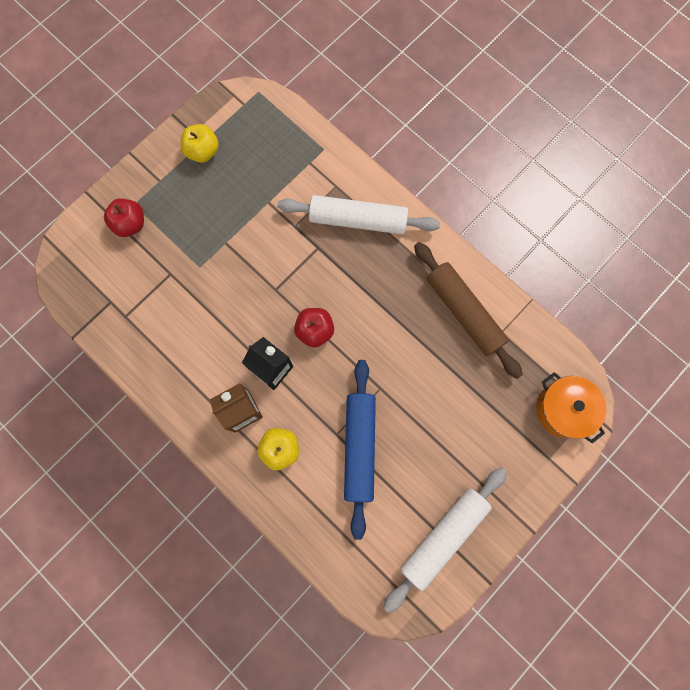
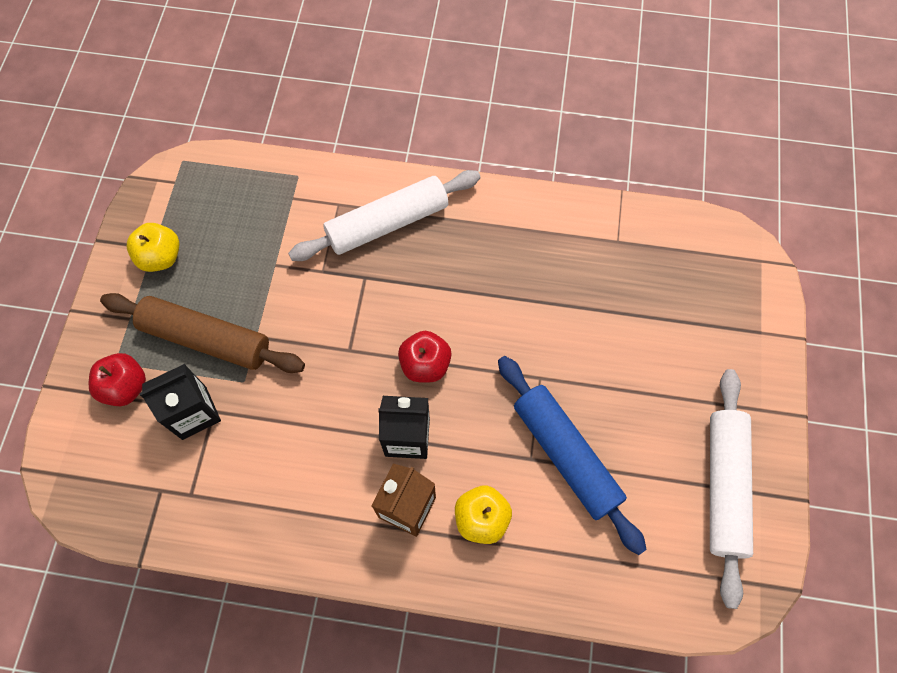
camera: 35 degrees left, 10 degrees down
(158, 267) = (194, 413): none -> black carton
(464, 312) = (566, 245): brown rolling pin -> brown rolling pin (206, 339)
(563, 409) = (735, 275): orange pot -> none

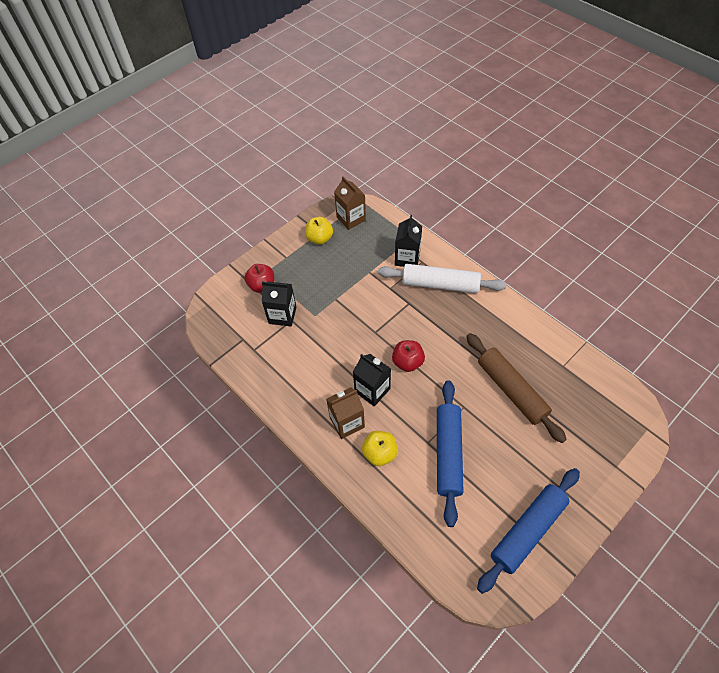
camera: 40 degrees right, 10 degrees down
(186, 197) = (351, 219): none -> brown carton
(206, 339) = (312, 286): brown rolling pin -> brown rolling pin (511, 390)
(314, 211) = (407, 258): none -> black carton
(724, 486) = (527, 531): white rolling pin -> blue rolling pin

